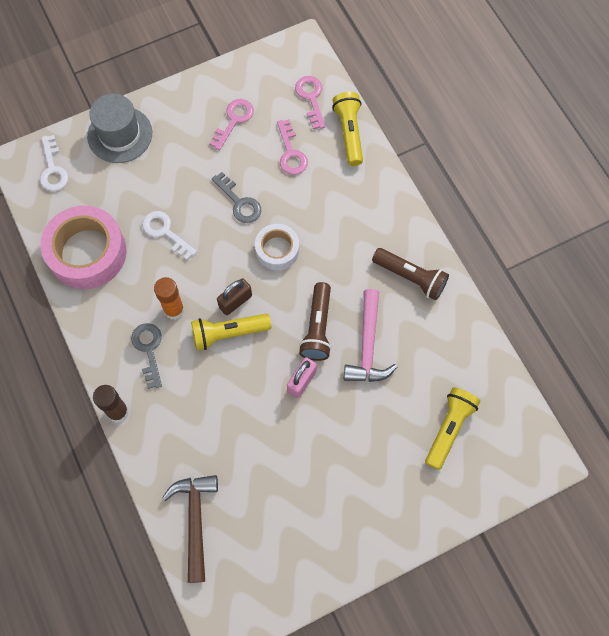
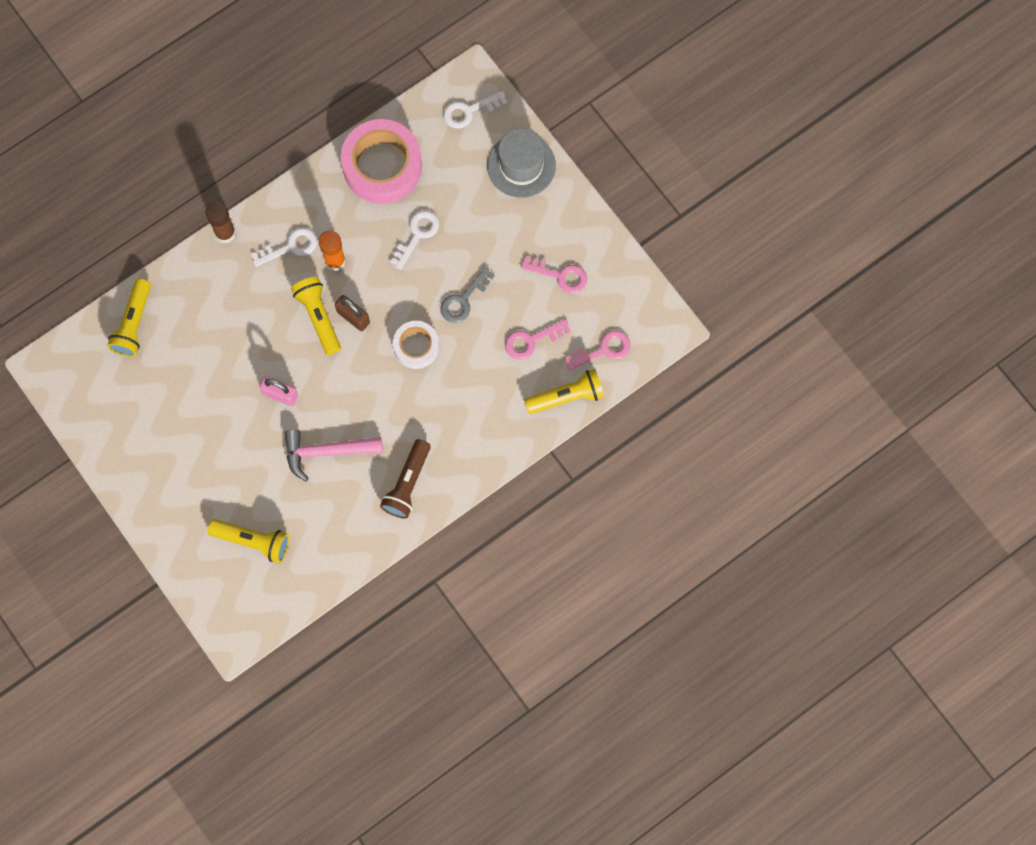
camera: 80 degrees right, 5 degrees up
(148, 349) = (290, 247): grey key -> white key
(195, 520) = (133, 323): brown hammer -> yellow flashlight
(317, 327) = (338, 400): brown flashlight -> none

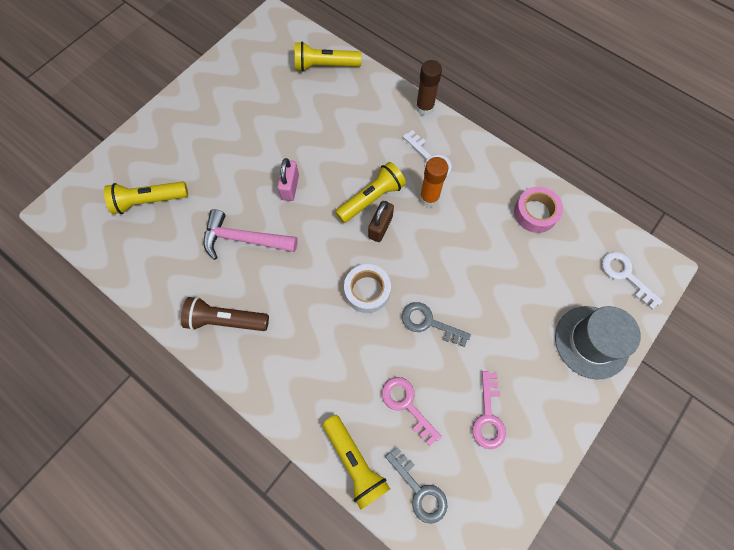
camera: 75 degrees right, 5 degrees down
(252, 541) = (149, 201): yellow flashlight -> yellow flashlight turned 75 degrees clockwise
(326, 452) = (244, 239): pink hammer -> pink hammer turned 60 degrees counterclockwise
(382, 166) = (535, 213): pink tape -> pink tape, size x0.56
(417, 235) = (480, 261): white key -> none
(603, 350) = (420, 490): pink key -> grey key

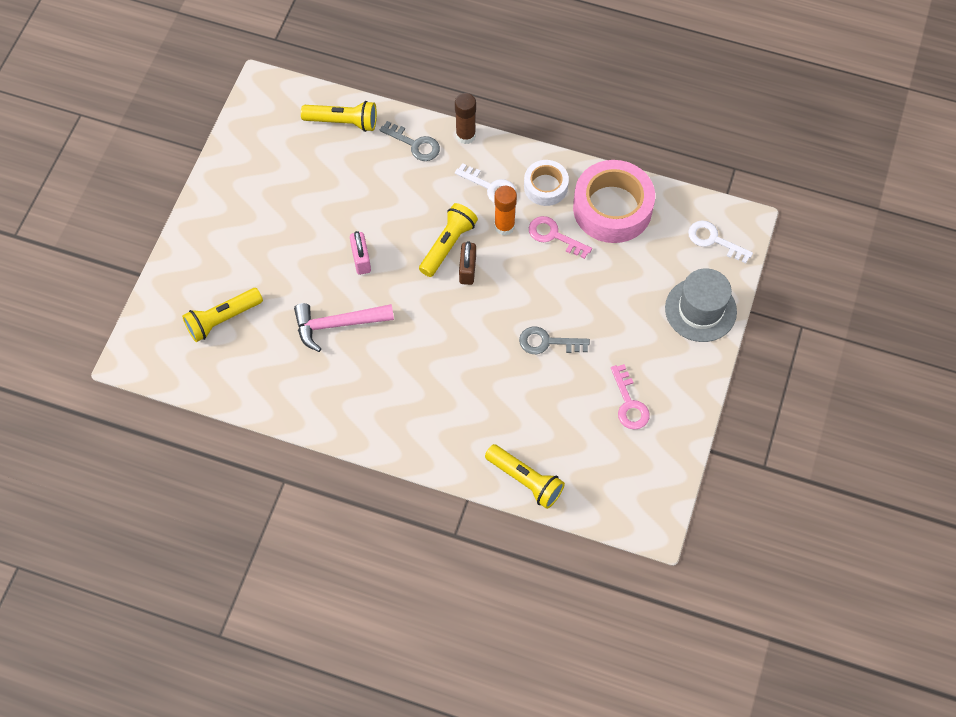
camera: 20 degrees left, 5 degrees down
(226, 320) = (354, 403): brown flashlight -> none
(325, 66) = (343, 122): yellow flashlight -> yellow flashlight turned 150 degrees counterclockwise
(367, 291) = (478, 333): white tape -> white tape (545, 186)
(406, 404) = (553, 418): pink key -> pink key (554, 236)
(420, 490) = (590, 482): grey key -> grey key (415, 144)
(535, 213) = (612, 208): pink tape -> pink tape, size x1.78

